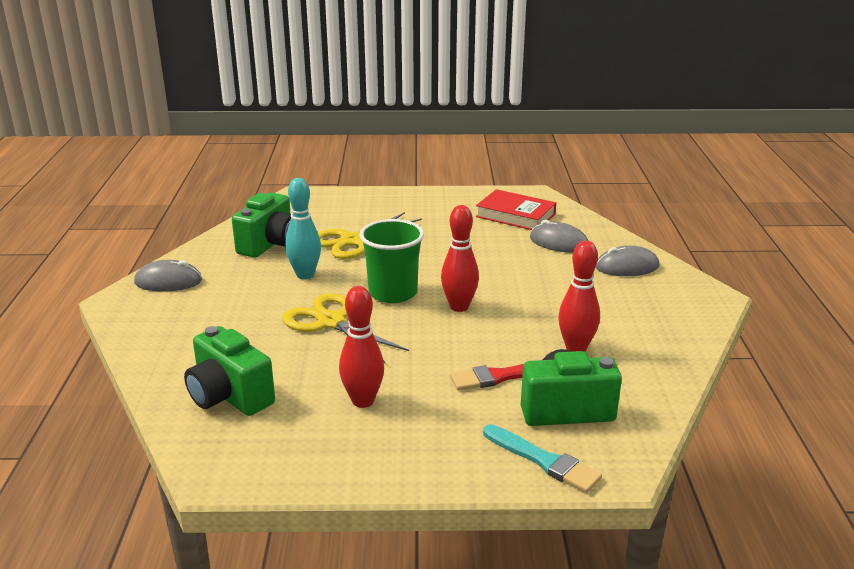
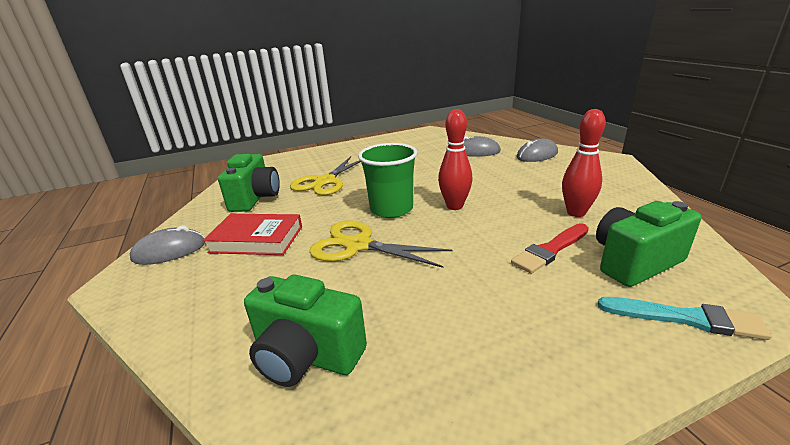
camera: 20 degrees left, 0 degrees up
(305, 275) = (304, 214): turquoise bowling pin -> none
(363, 401) = (456, 312): red bowling pin -> none
(515, 215) = (430, 143): red book -> red book (257, 239)

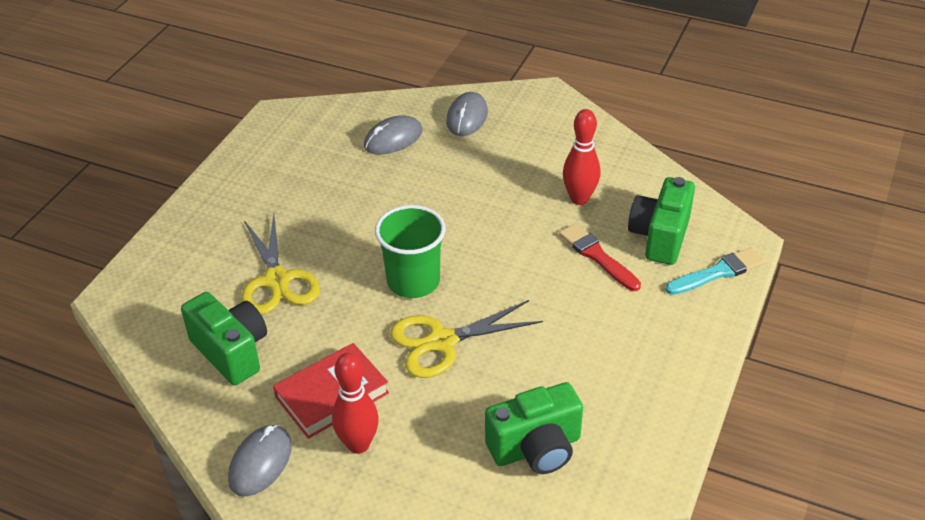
camera: 45 degrees left, 15 degrees up
(454, 206) = (469, 244): red bowling pin -> red bowling pin (358, 444)
(550, 250) = (597, 256): red brush -> red brush turned 135 degrees clockwise

